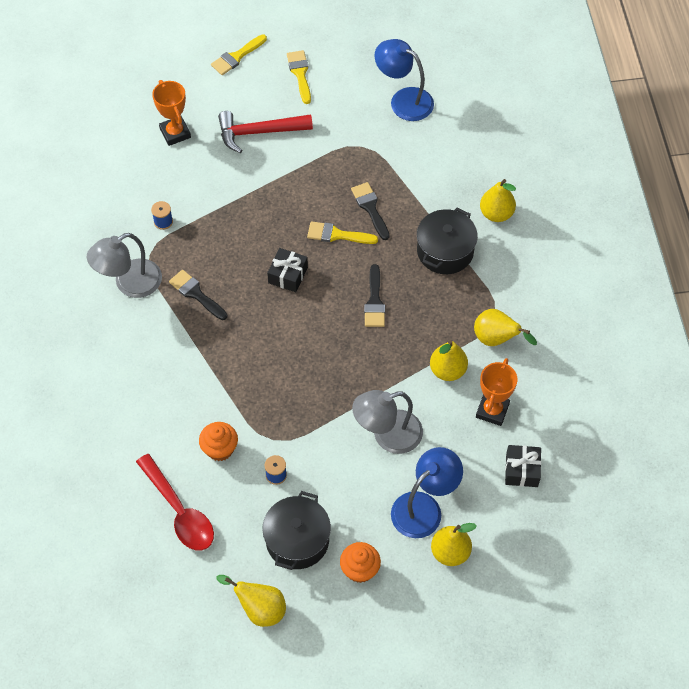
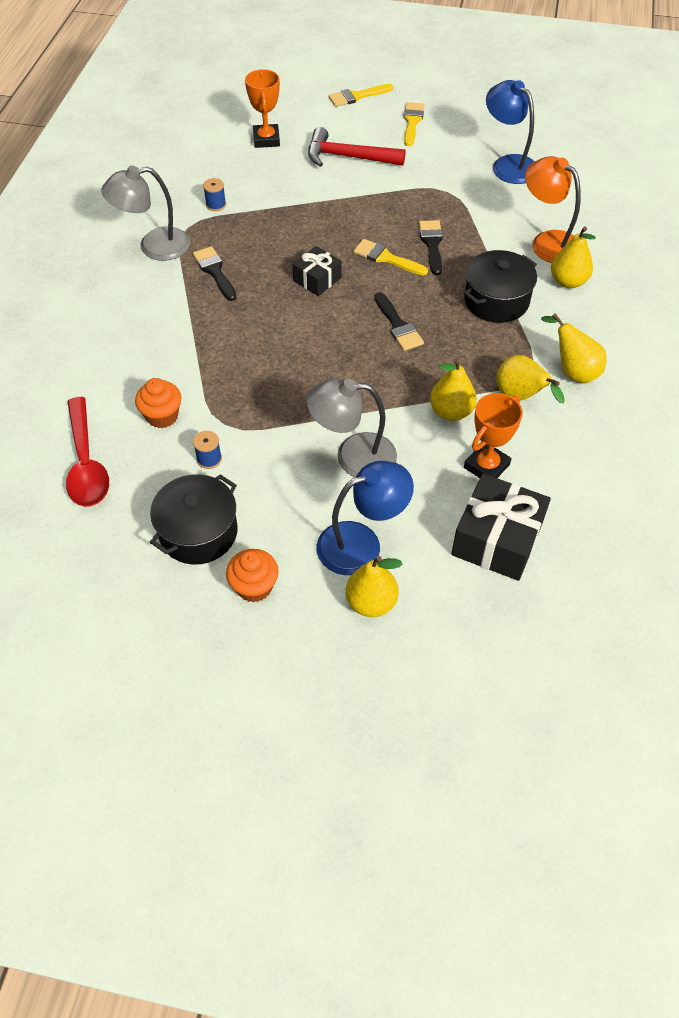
camera: 20 degrees right, 5 degrees down
(260, 609) = (118, 592): yellow pear -> yellow pear (573, 371)
(374, 301) = (398, 326): black brush -> black brush turned 45 degrees counterclockwise
(466, 177) = (548, 242): none -> orange lamp
(522, 470) = (497, 539): black gift -> black gift, size x1.70

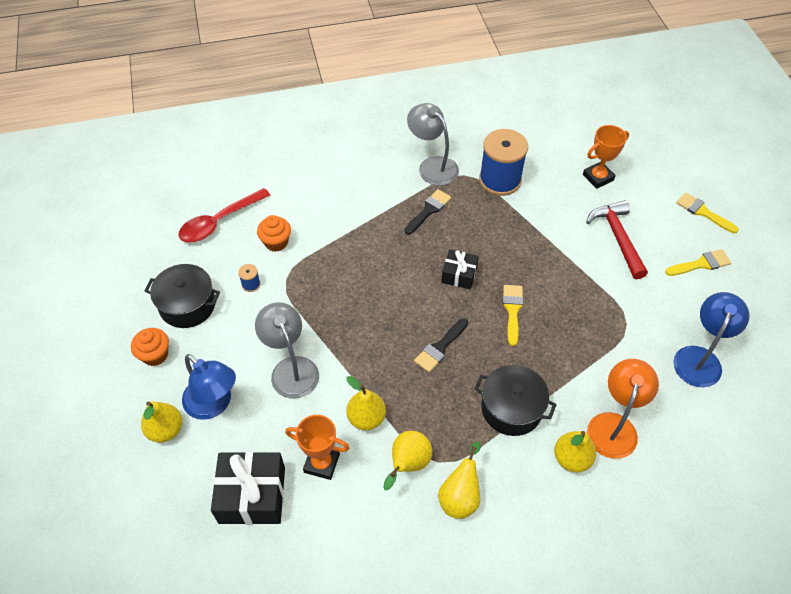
camera: 65 degrees right, 0 degrees up
(216, 205) = (500, 180): blue spool -> blue spool, size x2.48
(432, 244) = (551, 336): black brush -> none

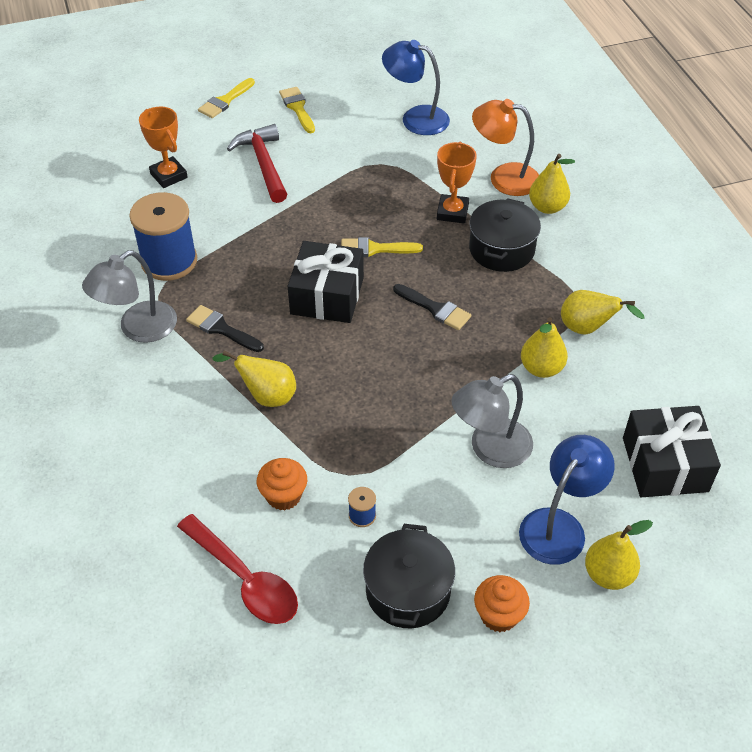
camera: 95 degrees left, 5 degrees down
(321, 463) = (607, 403): orange trophy -> orange trophy (452, 212)
(459, 275) = (327, 295): black gift -> black gift, size x1.70
(460, 497) = (611, 286): yellow pear -> yellow pear (266, 396)
(618, 238) = (264, 164): red hammer -> red hammer turned 90 degrees clockwise

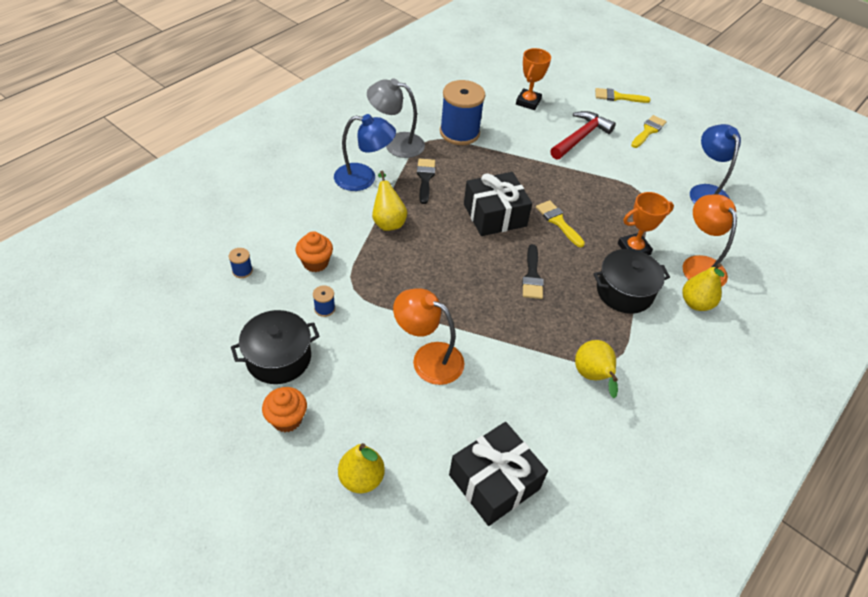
camera: 55 degrees right, 0 degrees up
(244, 579) = (242, 271): red spoon -> blue spool
(490, 449) = (428, 358): grey lamp -> orange lamp
(541, 368) = (527, 361): yellow pear -> none
(559, 525) = (387, 428): blue lamp -> blue lamp (364, 178)

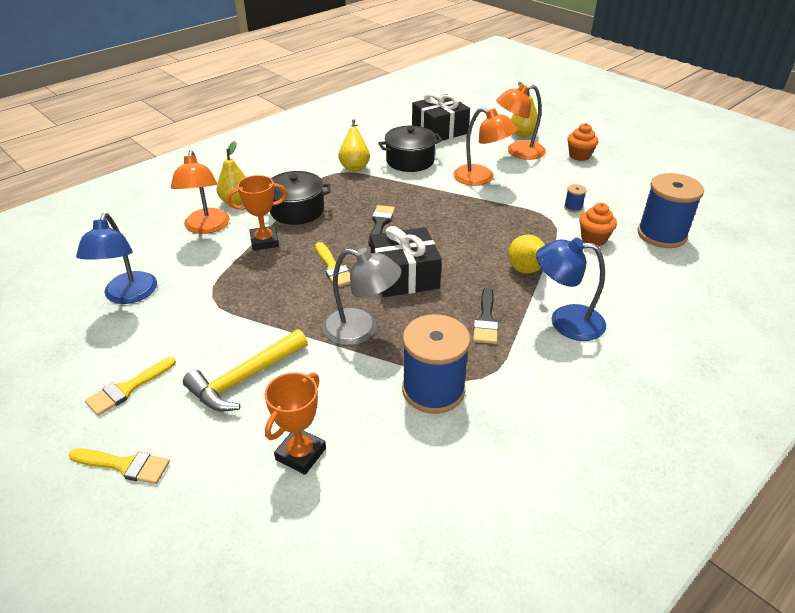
camera: 170 degrees left, 10 degrees down
(242, 271) = (661, 234): blue spool -> blue spool, size x2.48
(278, 358) = (599, 182): black pot -> black pot (410, 161)
(374, 424) = (518, 152): none -> orange lamp
(396, 143) = (530, 372): grey lamp -> grey lamp (361, 330)
(580, 137) = (245, 378): red hammer -> yellow hammer

